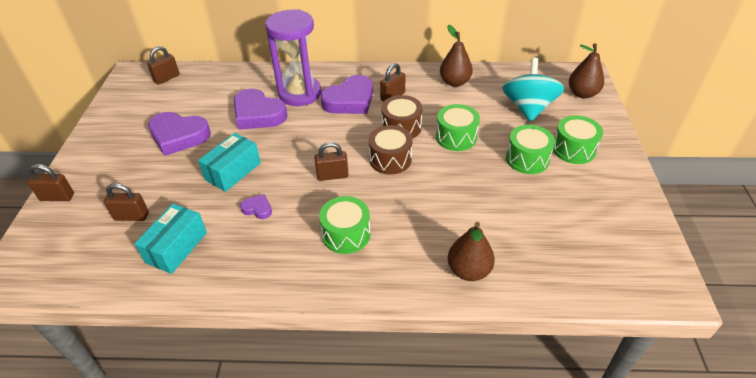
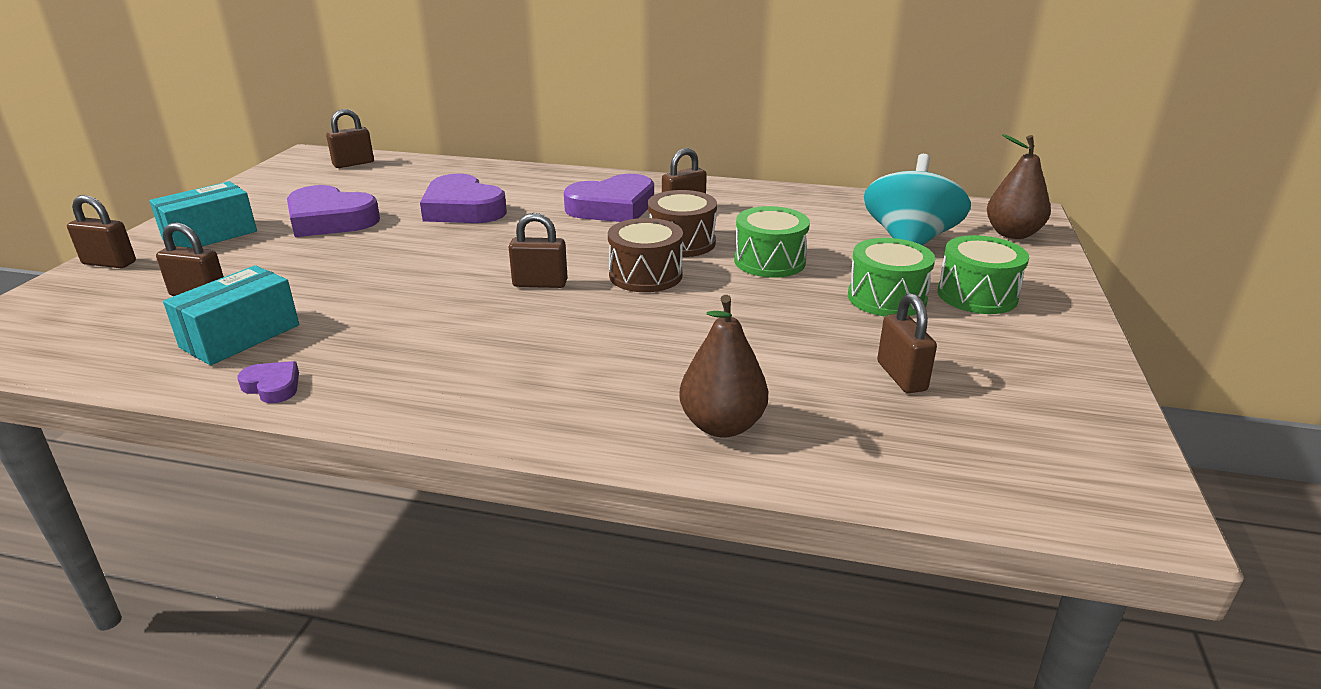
camera: 10 degrees right, 15 degrees down
(233, 171) = (386, 263): turquoise box -> turquoise box (210, 235)
(257, 209) = (397, 307): purple heart -> purple heart (273, 386)
(300, 93) = (539, 194): purple hourglass -> none
(346, 234) = (524, 353): green drum -> none
(454, 82) = (793, 203): brown pear -> none
(548, 219) = (901, 376): none -> brown padlock

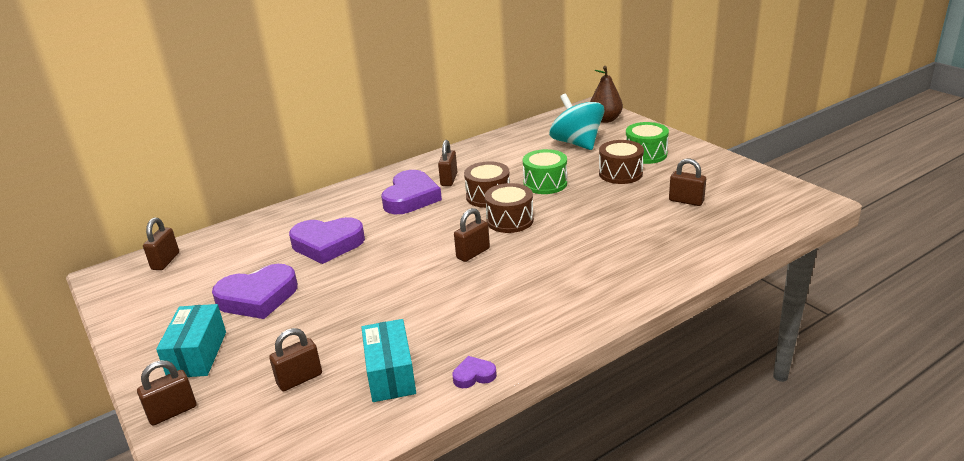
camera: 45 degrees left, 0 degrees up
(722, 425) = (673, 256): brown pear -> none
(886, 298) = (620, 173): green drum -> brown drum

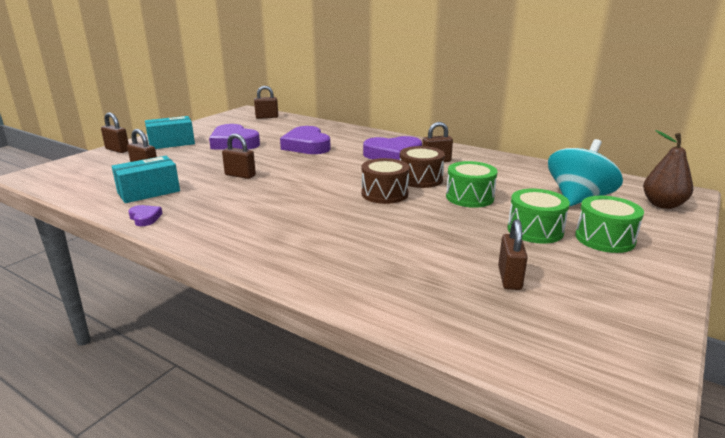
camera: 65 degrees right, 5 degrees down
(473, 253) = (319, 189): brown padlock -> brown padlock (240, 175)
(620, 173) = (535, 230): brown drum -> green drum

